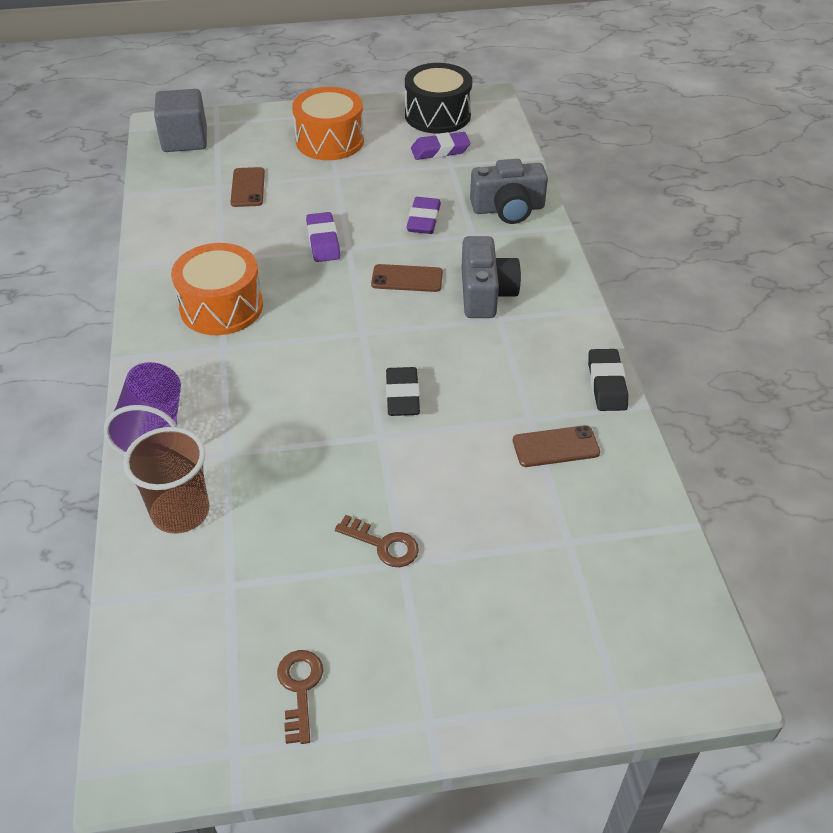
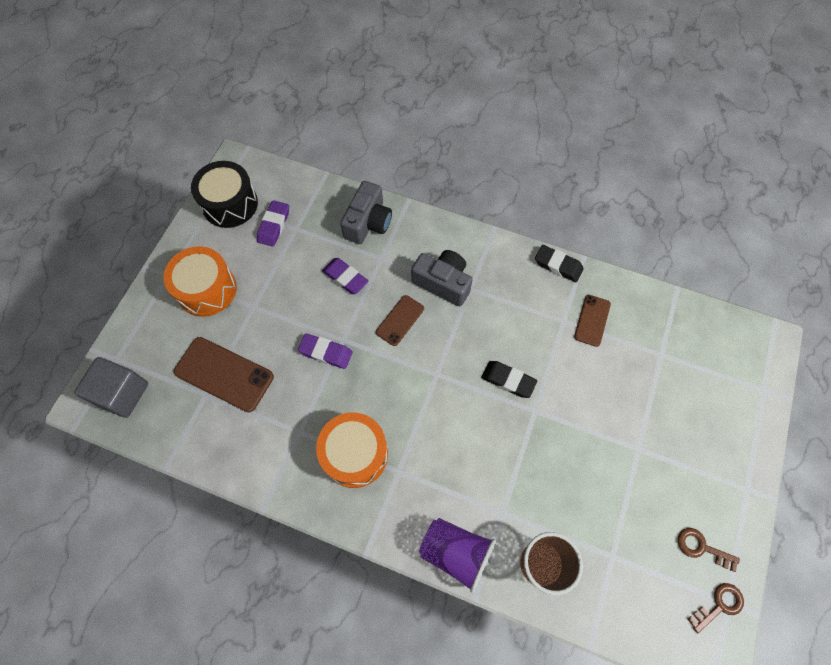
camera: 60 degrees left, 20 degrees up
(248, 187) = (224, 374): brown phone -> brown phone, size x1.71
(383, 544) = (621, 452): brown key -> brown key (719, 605)

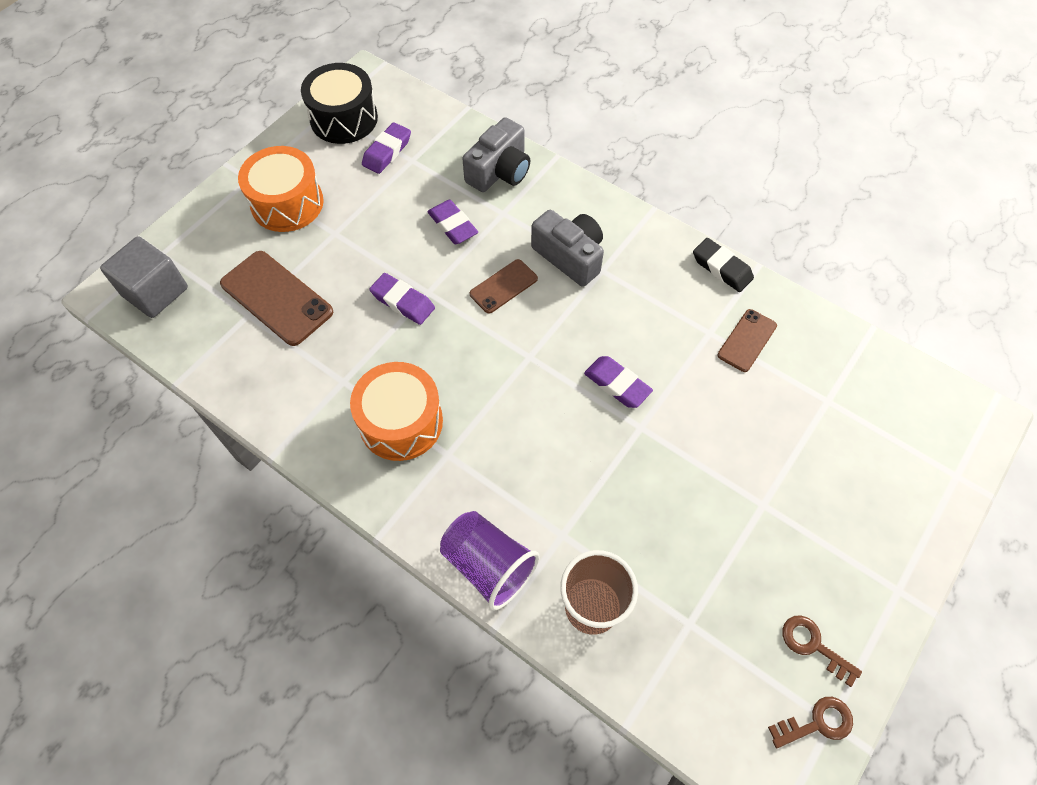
camera: 15 degrees right, 5 degrees down
(508, 380) = (617, 384): black eraser -> purple eraser

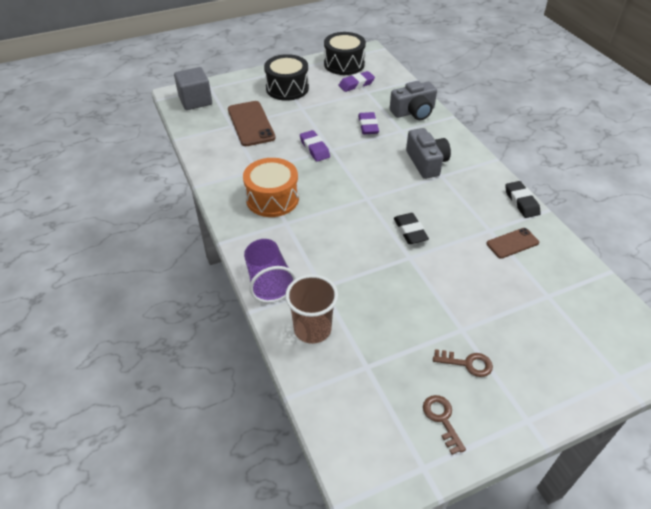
camera: 30 degrees right, 15 degrees down
(287, 203) = (287, 88): orange drum -> black drum
(503, 286) = (376, 162): brown phone -> none
(617, 384) = (410, 231): purple eraser -> black eraser
(816, 723) = (413, 462): brown key -> brown key (467, 363)

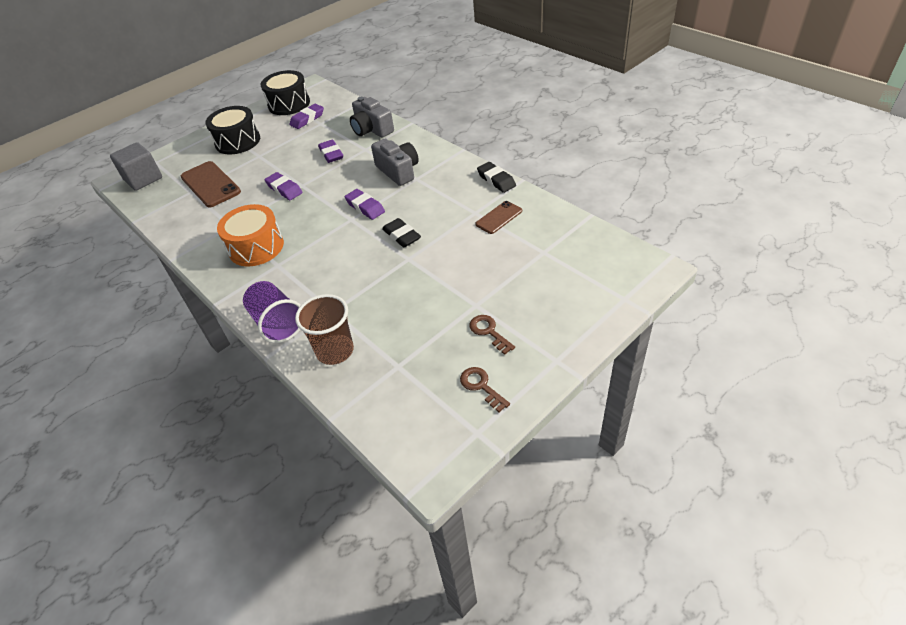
camera: 15 degrees left, 0 degrees up
(384, 190) = (365, 207): none -> purple eraser
(413, 112) = (371, 129): grey camera -> grey camera turned 90 degrees clockwise
(467, 363) = (489, 332): brown key -> brown key turned 120 degrees counterclockwise

